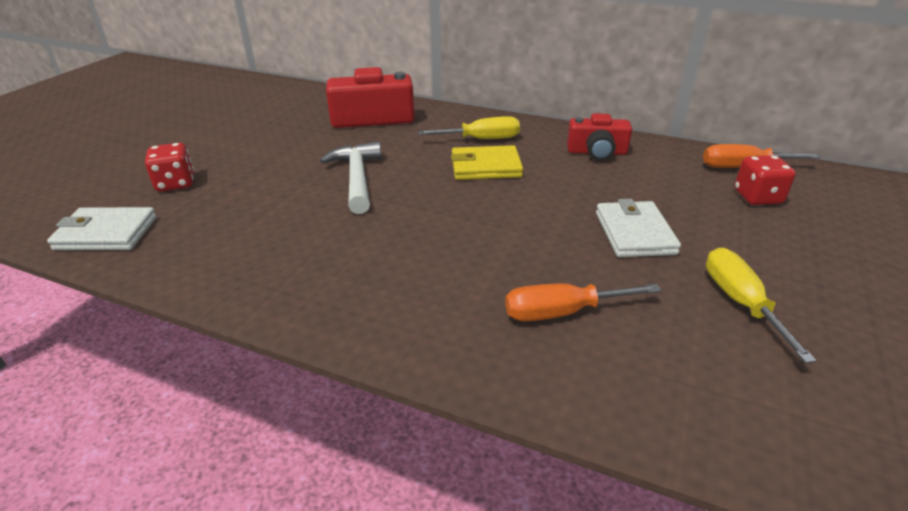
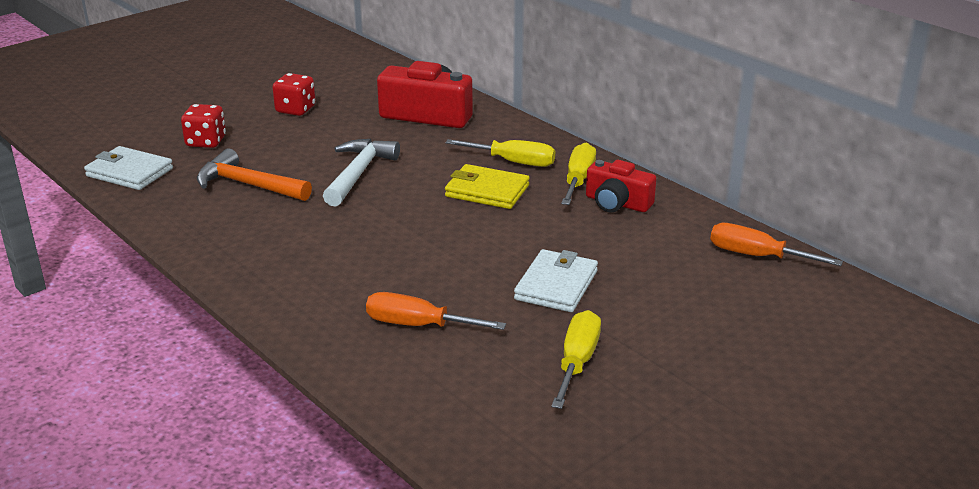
camera: 25 degrees right, 5 degrees down
(254, 214) = (248, 185): none -> orange hammer
(547, 142) = (578, 180): none -> yellow screwdriver
(757, 197) = (726, 287): red dice -> red dice (295, 110)

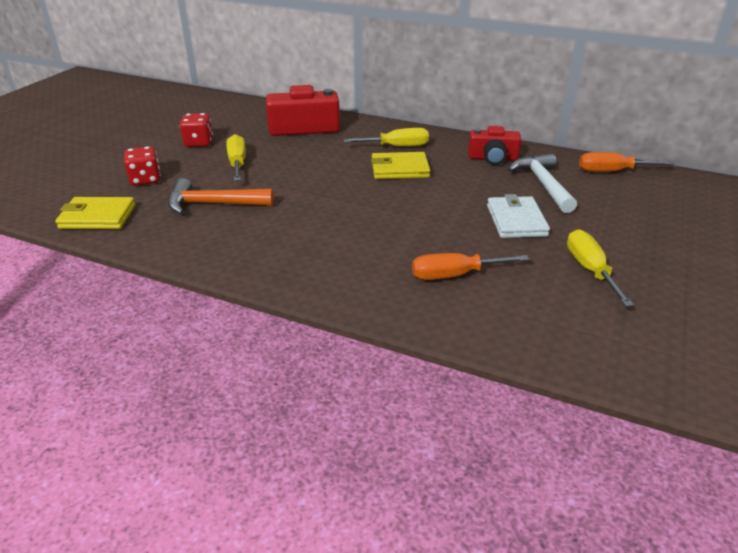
camera: 25 degrees left, 5 degrees up
(130, 172) = (98, 217): white wallet -> yellow wallet
(358, 173) = (294, 177): white hammer -> white hammer (543, 184)
(578, 180) = (452, 149): yellow screwdriver -> yellow screwdriver (237, 163)

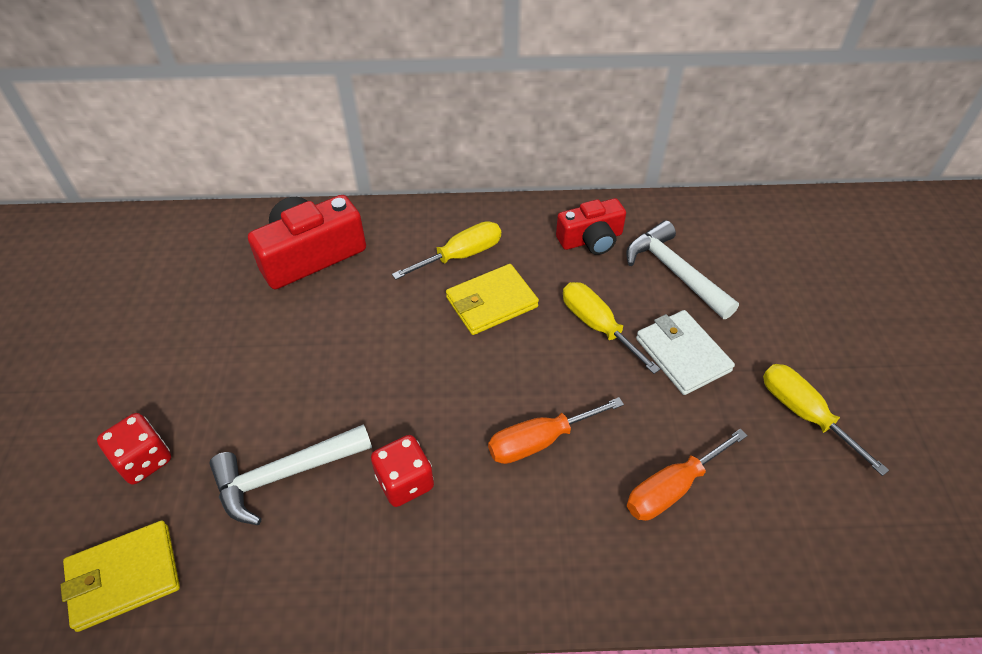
camera: 25 degrees left, 15 degrees up
(198, 143) = (173, 343): red dice -> red dice (405, 482)
(213, 204) = (285, 475): orange hammer -> white hammer
(237, 163) = (262, 369): yellow screwdriver -> yellow screwdriver (597, 326)
(612, 171) = (733, 219): orange screwdriver -> orange screwdriver (539, 441)

